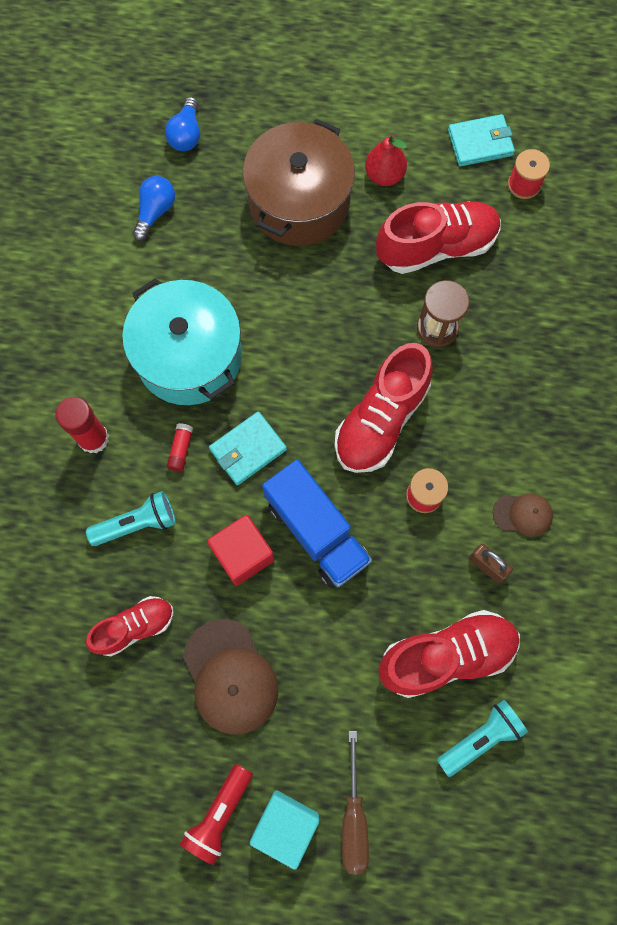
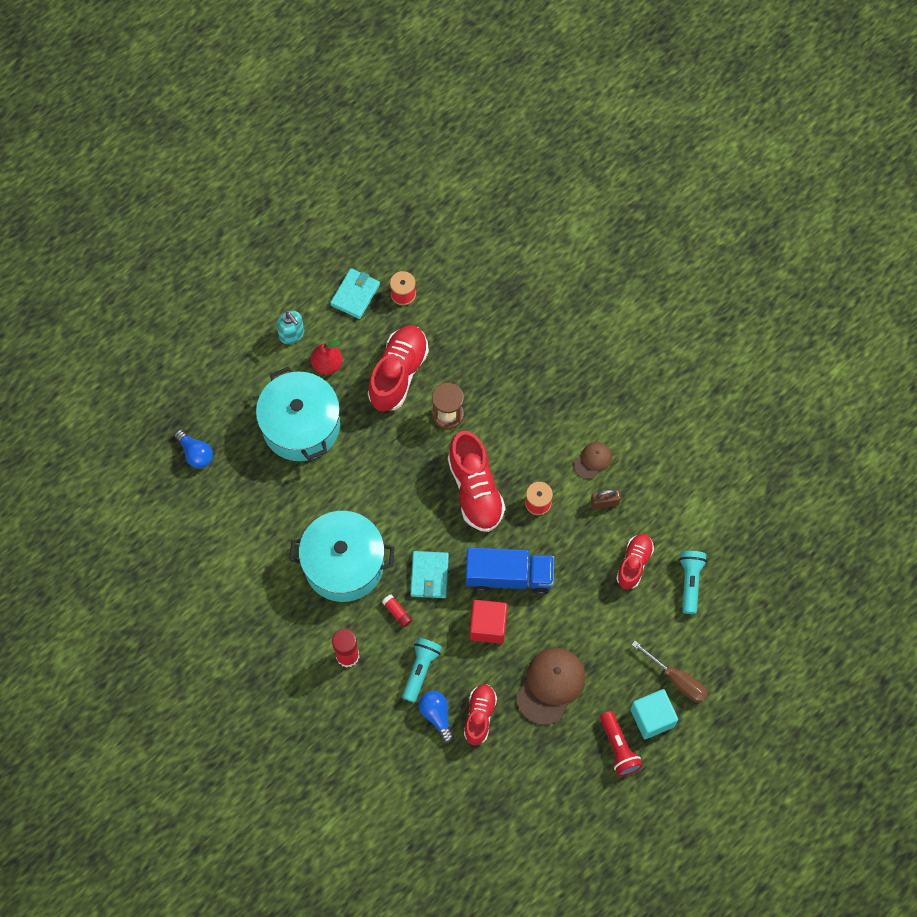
camera: 50 degrees left, 5 degrees down
(155, 212) = (232, 511): blue light bulb -> blue light bulb (436, 715)
(230, 677) = (550, 686): brown cap -> brown cap turned 75 degrees counterclockwise
(299, 202) = (301, 425): brown pot -> turquoise pot
(385, 121) = (292, 334): none -> turquoise soap dispenser
(446, 655) = (634, 564): red shoe -> red shoe, size x0.61

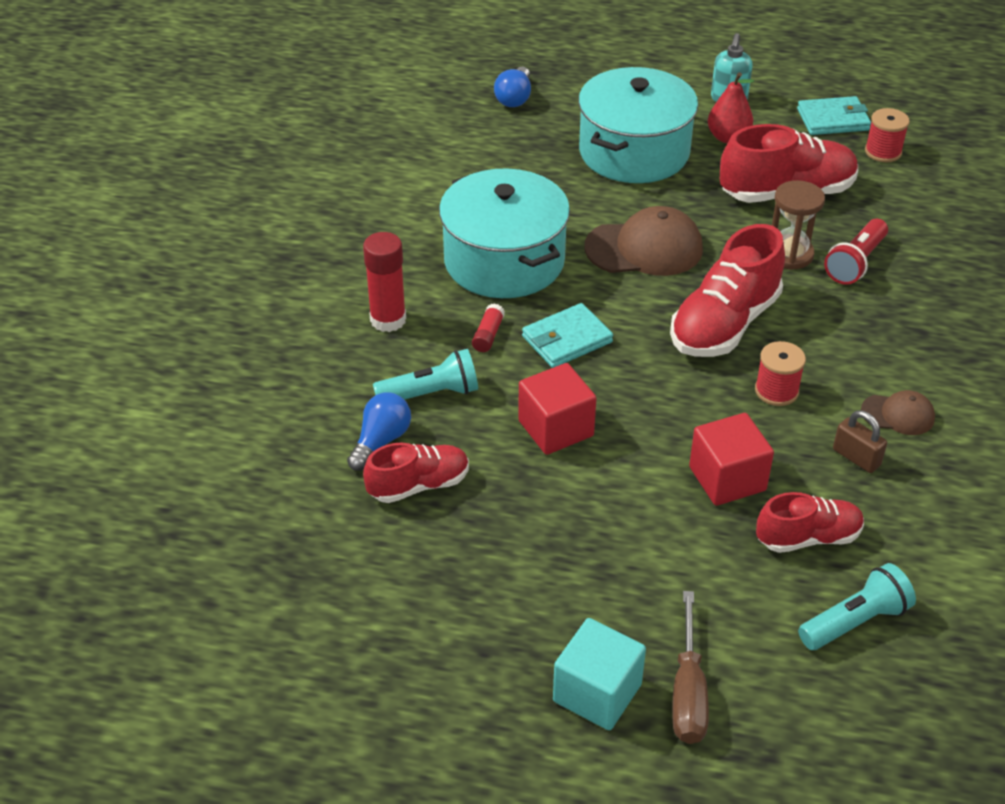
camera: 55 degrees right, 25 degrees down
(509, 576) = (646, 414): blue truck -> none
(550, 686) = (533, 539): brown cap -> brown cap (644, 248)
(576, 571) = (727, 479): none -> red cube
(618, 748) = (510, 675): red flashlight -> red flashlight (855, 263)

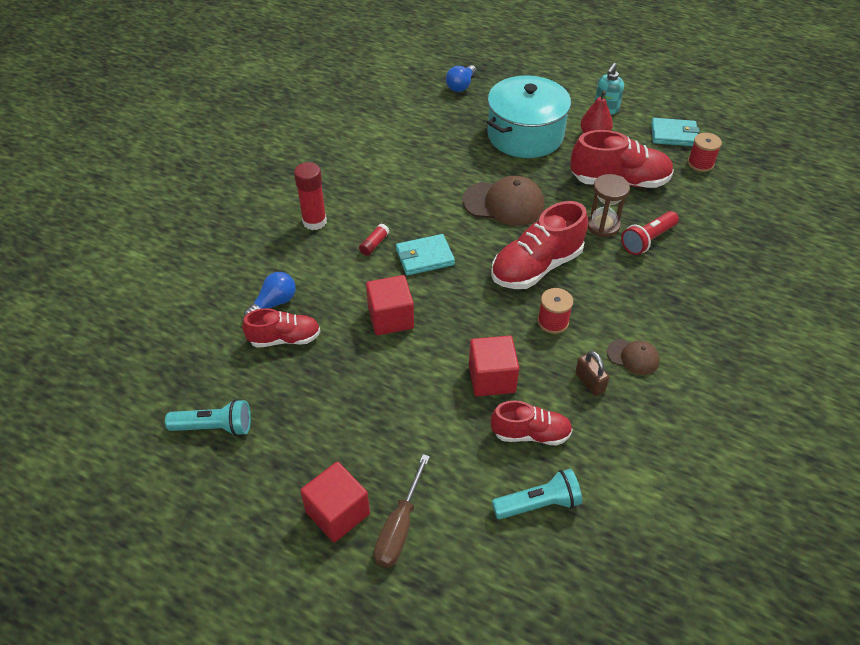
camera: 15 degrees right, 5 degrees up
(431, 394) = (320, 277): turquoise flashlight -> turquoise flashlight (214, 427)
(504, 261) = (406, 195): turquoise pot -> none
(597, 693) = (337, 513): turquoise cube -> red cube

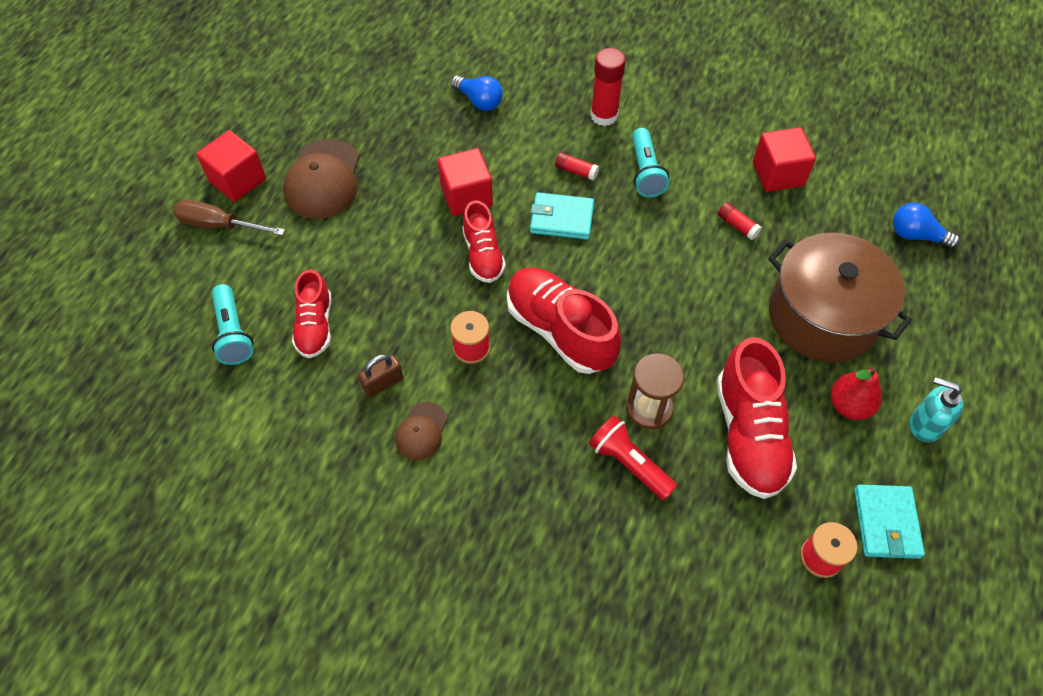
camera: 85 degrees right, 10 degrees up
(214, 427) = (330, 85): turquoise flashlight -> turquoise flashlight (645, 172)
(284, 339) = (433, 116): red shoe -> red shoe (483, 255)
(425, 257) = (561, 219): turquoise wallet -> turquoise wallet turned 60 degrees counterclockwise
(443, 162) = (737, 225): none -> red glue stick
(492, 378) = (387, 289): red cube -> red cube (778, 174)
(504, 203) = (671, 294): brown cap -> brown cap (323, 179)
(525, 135) = (823, 316): turquoise pot -> brown pot

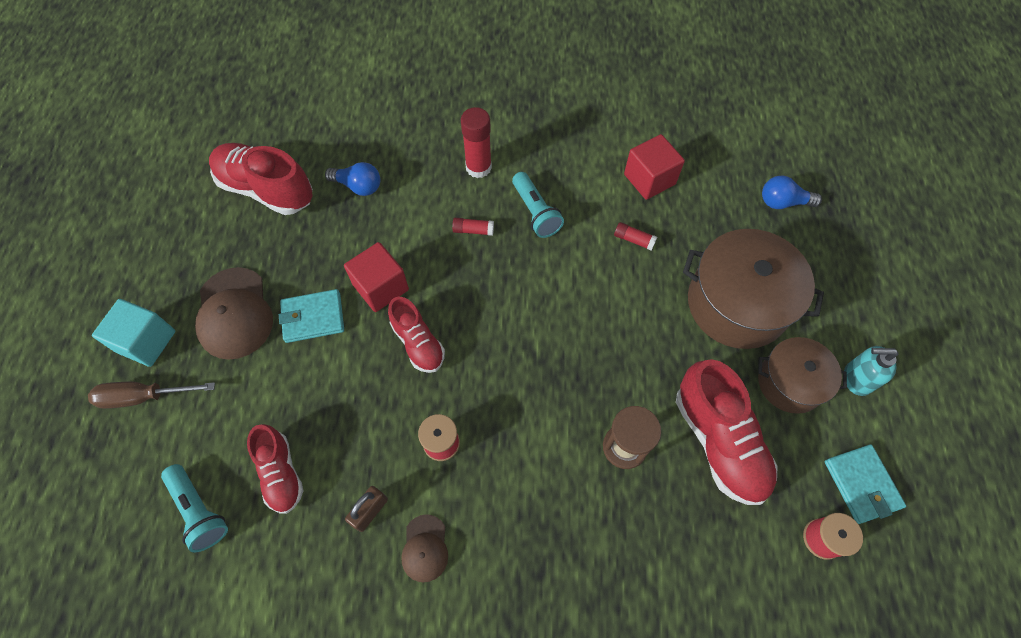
camera: 20 degrees left, 5 degrees up
(237, 180) = (146, 341): red cube -> turquoise cube
(560, 330) = (517, 396): red shoe -> red shoe (266, 189)
(561, 219) = (477, 282): turquoise wallet -> turquoise wallet (313, 317)
(629, 464) = (627, 509): red flashlight -> none
(849, 405) = (790, 382): red pear -> brown pot

